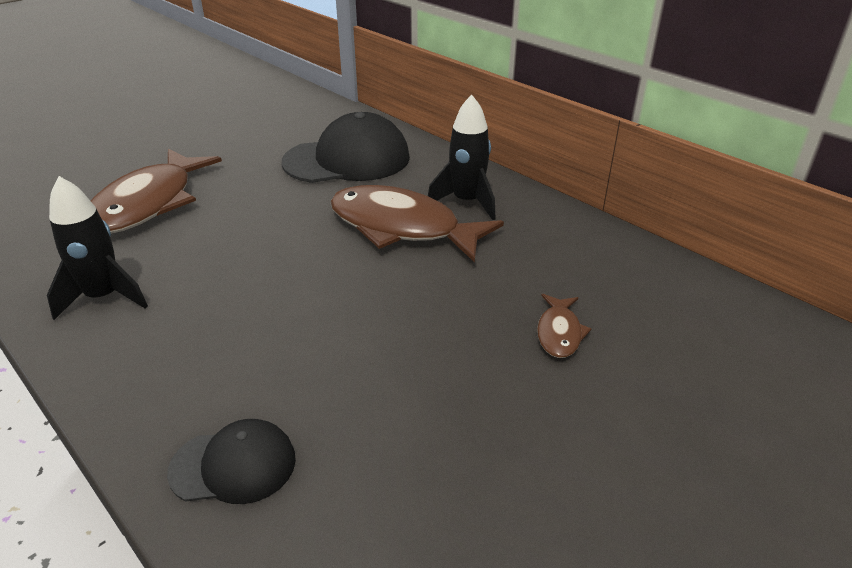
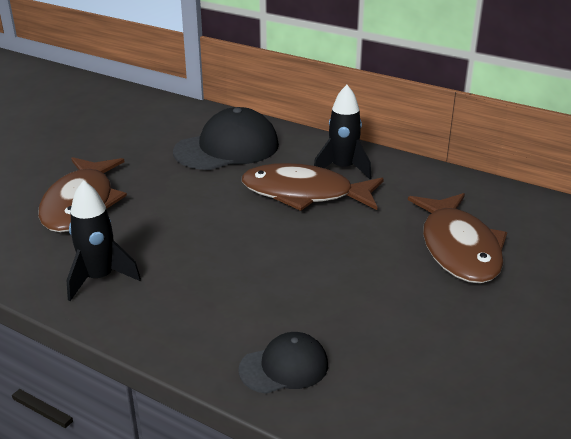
camera: 15 degrees left, 5 degrees down
(559, 333) = (458, 248): brown fish -> brown fish, size x2.23

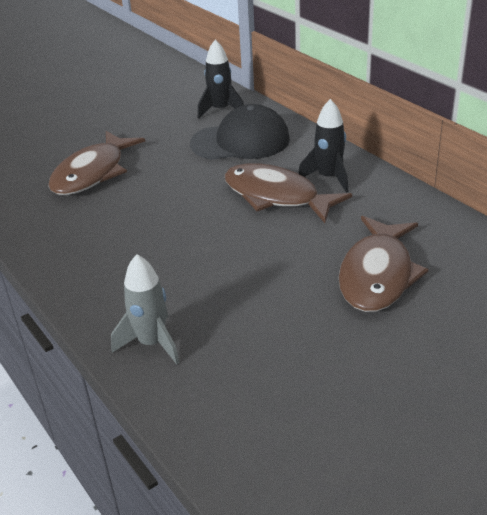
camera: 25 degrees right, 5 degrees up
(99, 278) = (66, 239): black rocket -> black rocket (220, 110)
(284, 367) = (152, 343): black cap -> grey rocket

